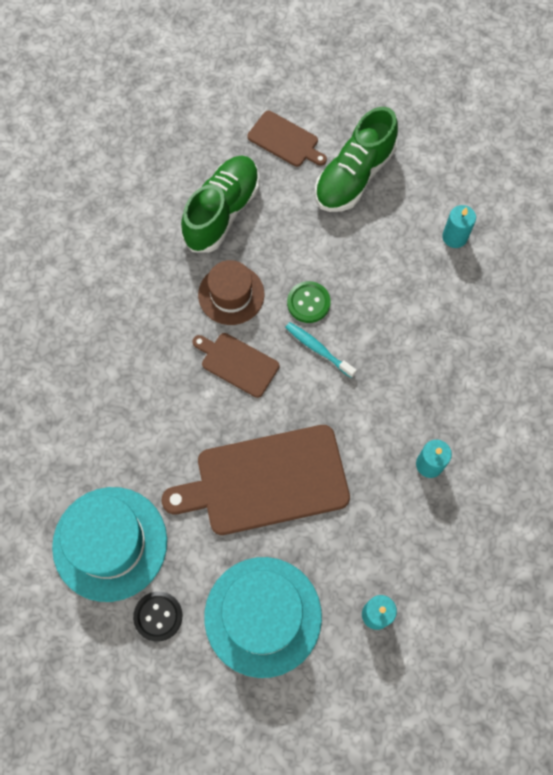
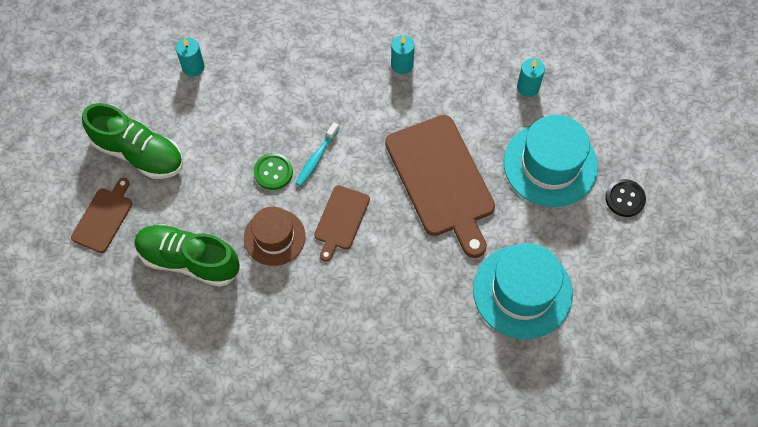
camera: 100 degrees left, 5 degrees down
(158, 616) = (571, 241): black button -> black button (625, 198)

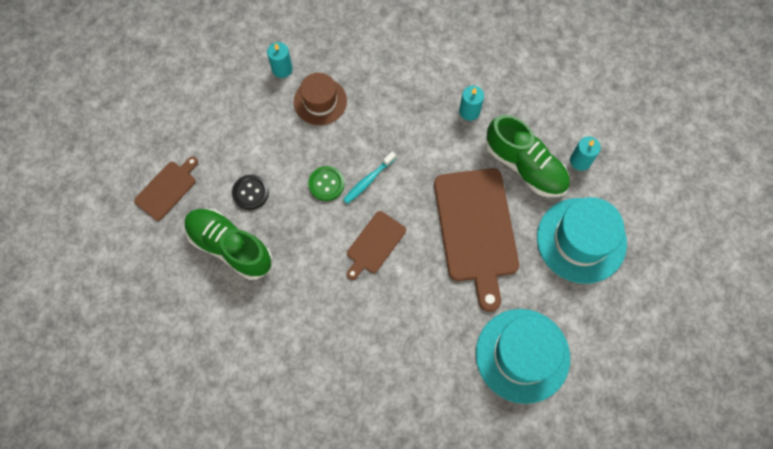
camera: 15 degrees right, 5 degrees up
(138, 153) = (213, 137): green shoe -> green shoe (525, 166)
(274, 237) = (311, 245): brown hat -> brown hat (320, 101)
(625, 198) = (643, 291): black button -> black button (250, 193)

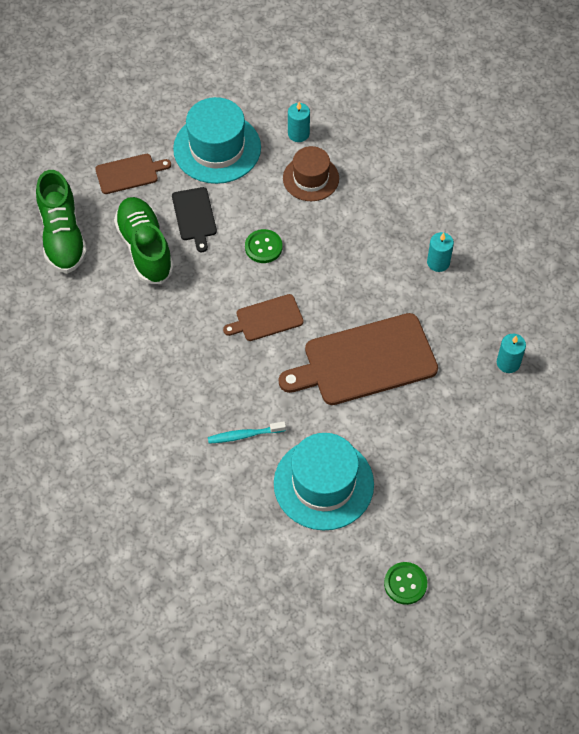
camera: 35 degrees right, 10 degrees down
(250, 193) = (194, 216): black button -> black cutting board
(368, 180) = (301, 265): turquoise toothbrush -> turquoise toothbrush (244, 435)
(476, 230) = (364, 361): brown cutting board -> brown cutting board turned 45 degrees clockwise
(525, 166) = (452, 337): green shoe -> green shoe (63, 236)
(581, 240) = (454, 427): turquoise hat -> turquoise hat (217, 148)
(643, 395) = (405, 584): none -> green button

